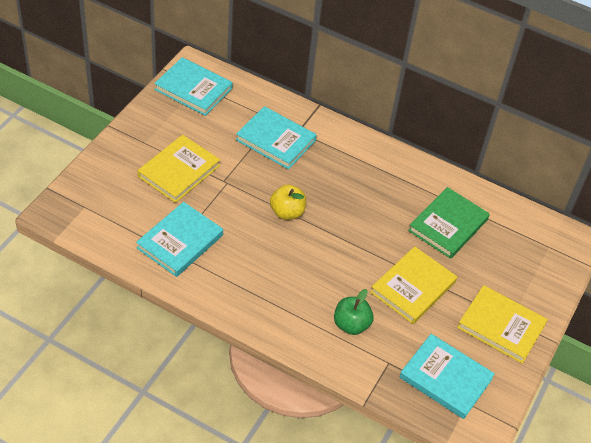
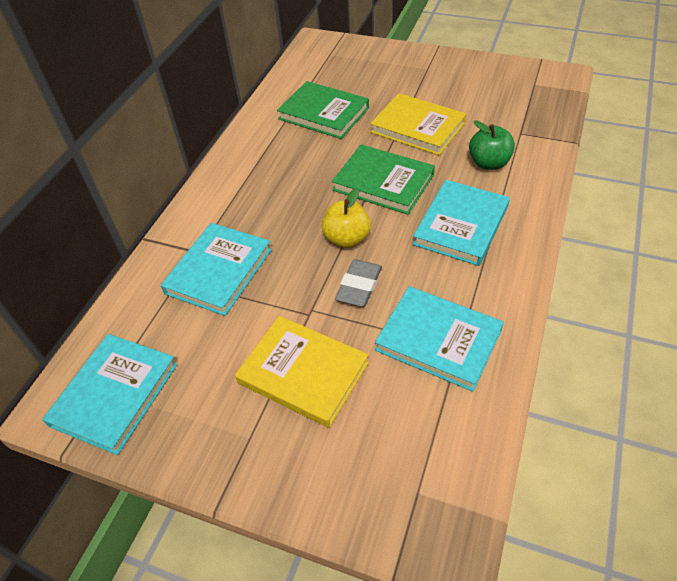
camera: 90 degrees left, 0 degrees up
(239, 210) = (359, 286): none -> grey eraser
(344, 247) = (383, 182): none -> green book
(445, 378) = (516, 97): turquoise book -> turquoise book (461, 225)
(501, 326) = (438, 72): yellow book -> none

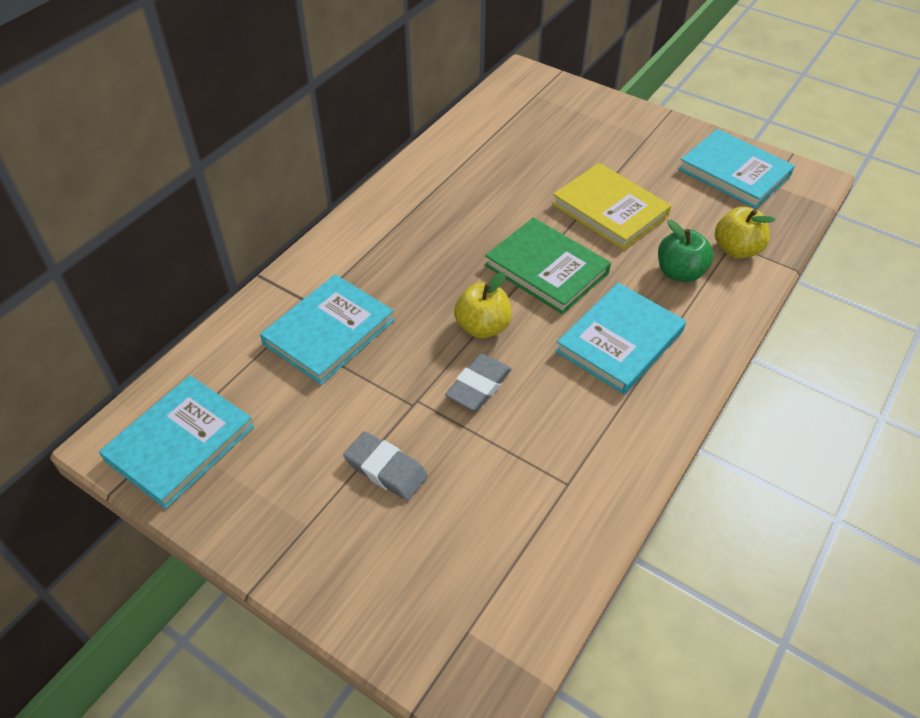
camera: 10 degrees right, 0 degrees up
(303, 373) = (386, 469): yellow book -> grey eraser
(323, 113) = (504, 169): green book -> none
(438, 340) = (547, 470): turquoise book -> turquoise book (734, 173)
(526, 137) = (736, 249): none -> yellow apple

